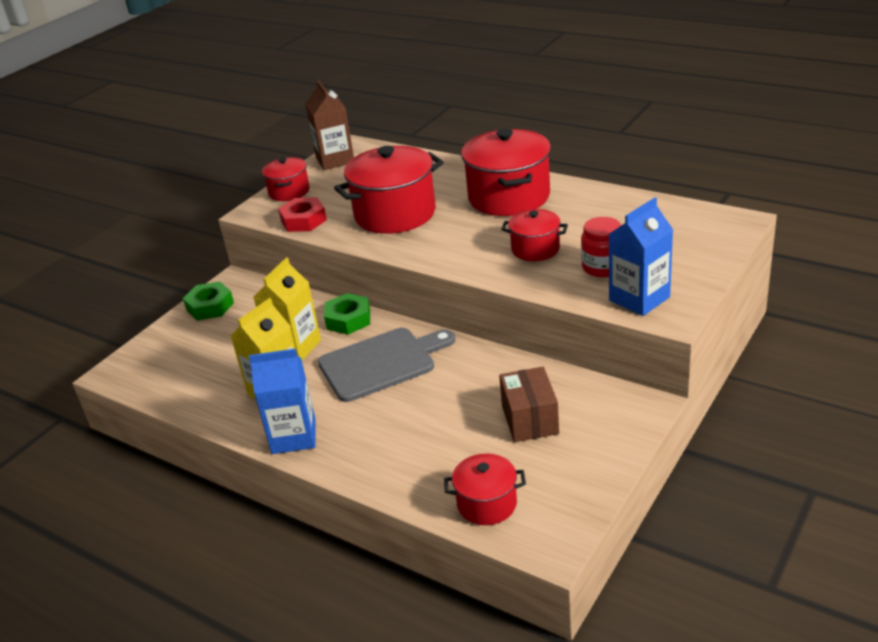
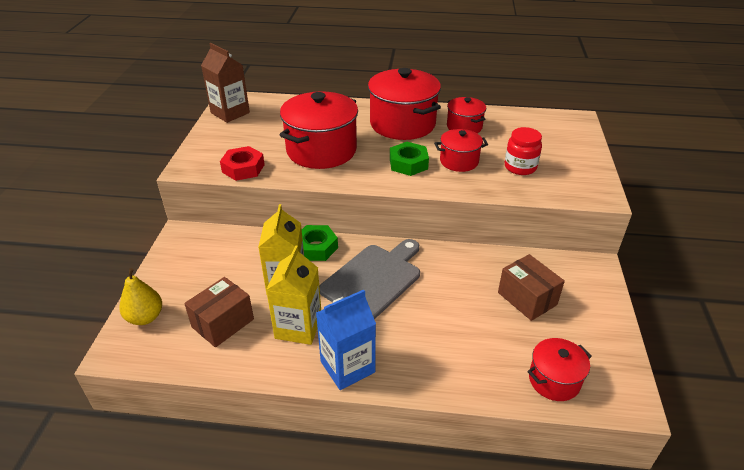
camera: 30 degrees left, 5 degrees up
(153, 350) = (145, 317): none -> yellow pear
(210, 306) = (175, 262): green nut -> green nut (408, 163)
(213, 370) = (223, 323): none -> brown box
(289, 192) = (209, 145): red pot -> red pot (464, 127)
(639, 299) = (567, 186): blue carton -> none

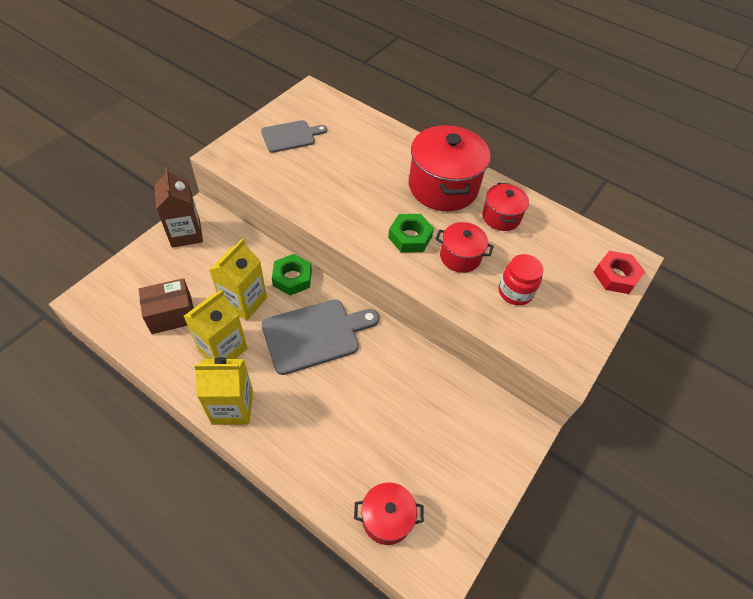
camera: 25 degrees right, 15 degrees up
(145, 317) = (123, 280): yellow pear -> none
(230, 113) = (298, 107): brown carton -> brown carton (186, 233)
(242, 134) = (291, 136): none -> grey cutting board
(243, 168) = (264, 176): red nut -> red nut (616, 276)
(321, 150) = (344, 186): red pot -> none
(347, 367) = (232, 407): blue carton -> yellow carton
(527, 298) = (431, 426): brown box -> none

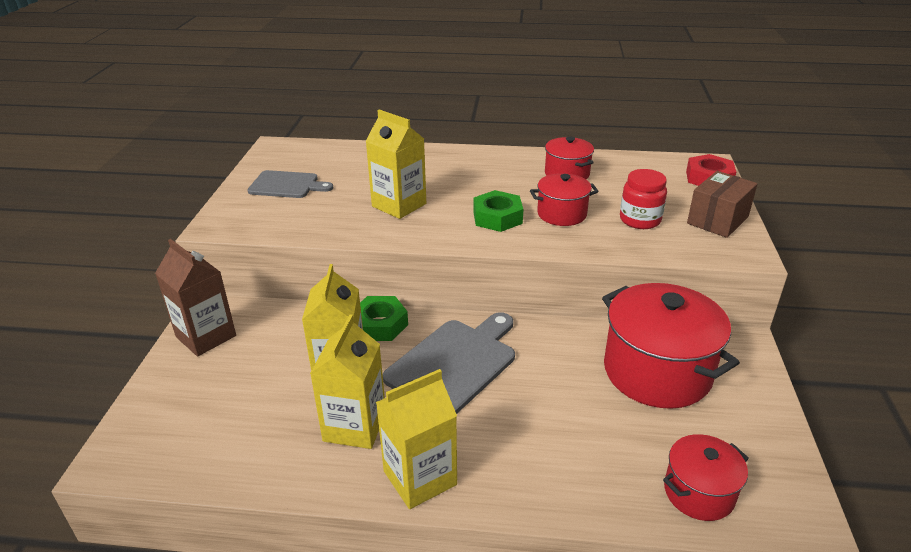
camera: 25 degrees left, 20 degrees down
(171, 315) = (255, 422): brown box -> brown box (717, 220)
(291, 136) = (287, 185): grey cutting board -> grey cutting board turned 60 degrees clockwise
(351, 191) = (399, 205): none -> yellow carton
(443, 187) = (489, 172): red pot -> red pot (657, 372)

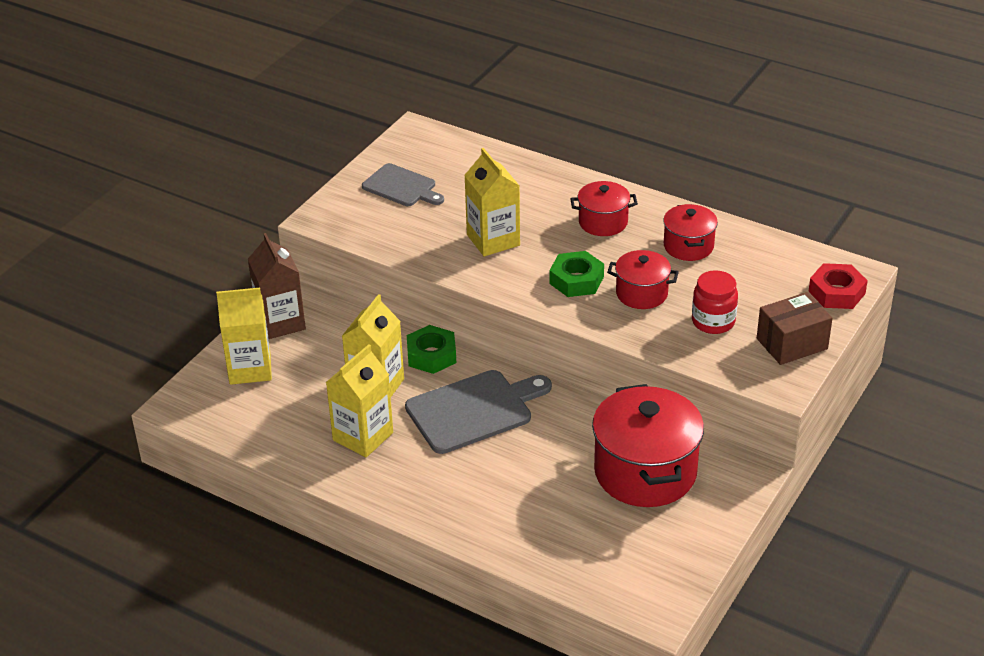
camera: 25 degrees right, 5 degrees up
(420, 478) = (390, 490): yellow carton -> yellow carton (250, 369)
(699, 492) = (594, 569): red pot -> red pot (603, 222)

